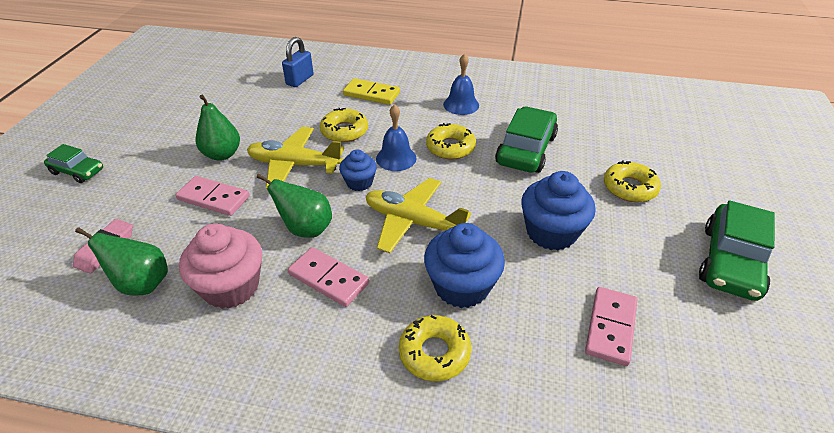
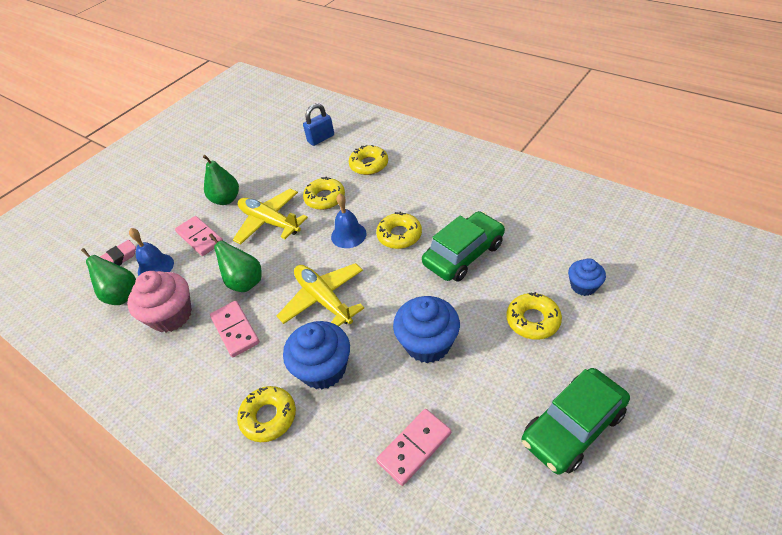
camera: 30 degrees right, 5 degrees up
(77, 171) = (130, 191): green car -> none
(359, 182) = (306, 251): blue cupcake -> blue cupcake (583, 286)
(371, 94) = (369, 165): yellow domino -> yellow donut
(461, 105) = (437, 192): blue bell -> blue bell (155, 267)

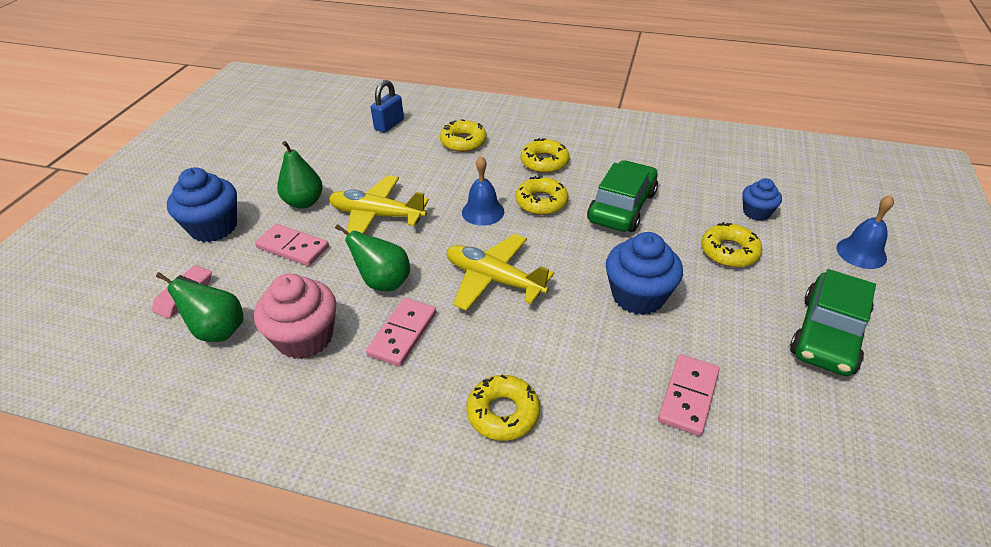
camera: 25 degrees left, 5 degrees down
(155, 267) = (249, 290): blue bell -> blue bell (861, 253)
(235, 330) = (403, 334): pink domino -> pink domino turned 75 degrees clockwise
(323, 369) = (537, 347): blue cupcake -> blue cupcake (213, 227)
(325, 198) = (431, 181): yellow donut -> yellow donut (544, 162)

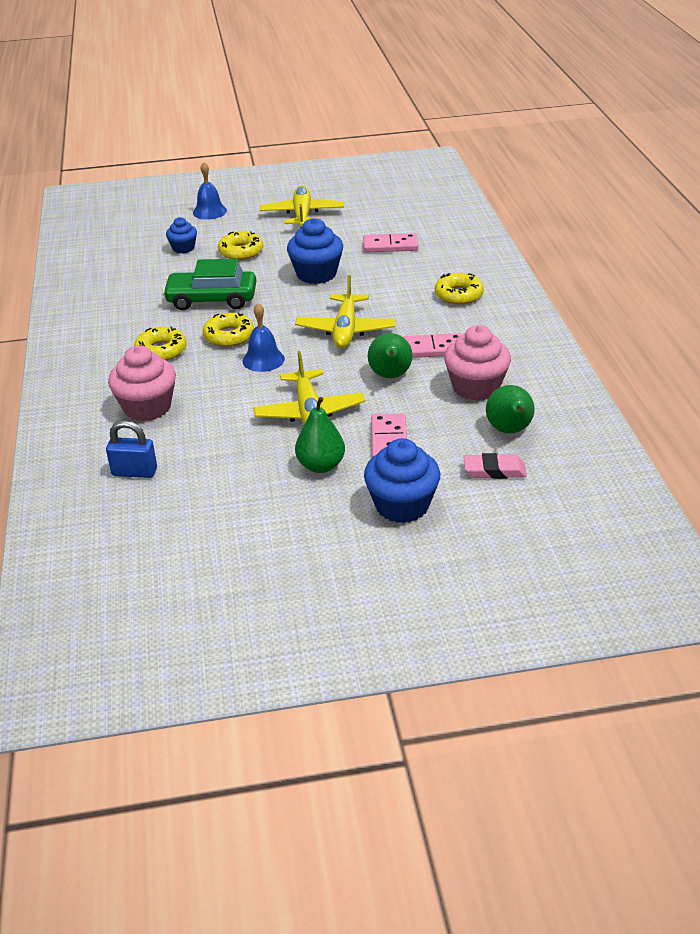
camera: 115 degrees left, 5 degrees down
(463, 142) = (147, 407): yellow donut -> pink cupcake
(828, 335) = (302, 215): green car -> yellow plane

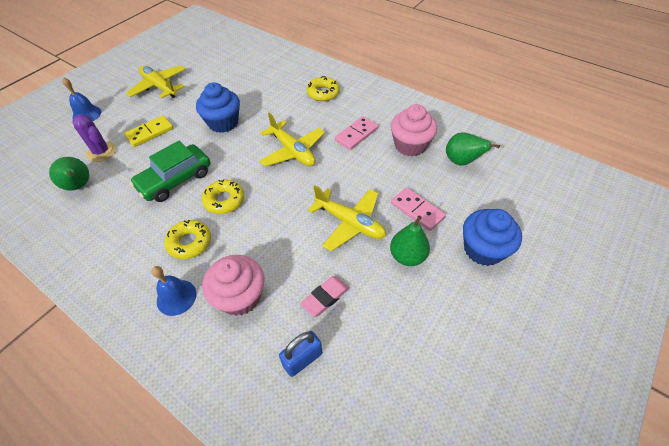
camera: 45 degrees left, 15 degrees up
(183, 248) = (101, 152): blue cupcake -> purple cactus
(241, 251) = (150, 133): yellow donut -> yellow domino
(263, 360) = (270, 203): blue bell -> blue bell (176, 297)
(390, 245) = (243, 81): pink domino -> none
(390, 376) = (359, 166): green pear -> green pear (79, 186)
(494, 470) = (489, 191): pink eraser -> pink eraser (325, 297)

